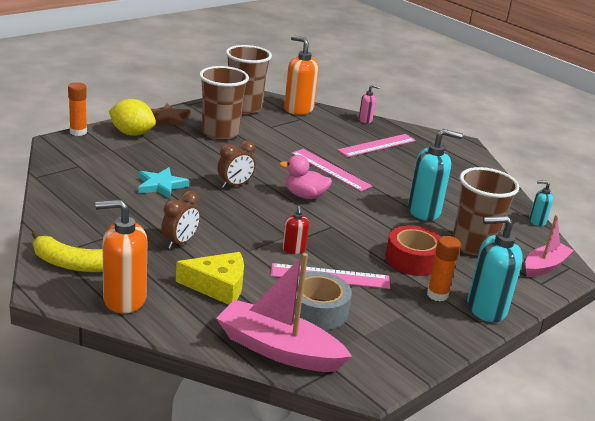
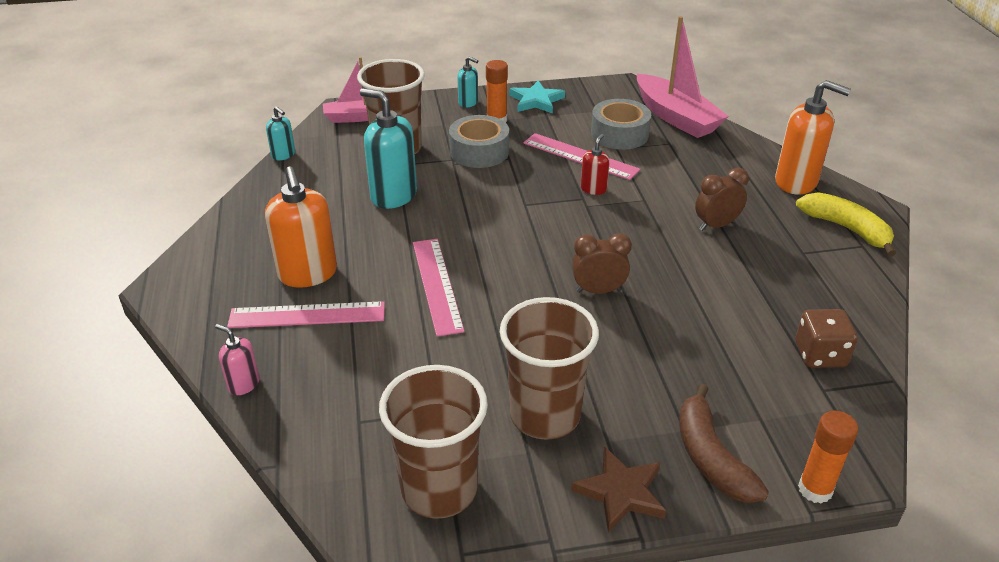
camera: 145 degrees left, 10 degrees up
(82, 180) = (820, 355): none -> brown dice
(132, 133) = (710, 457): yellow lemon -> brown banana
(161, 185) = (705, 315): turquoise star -> turquoise star (536, 101)
(218, 286) = (698, 173): yellow cheese -> none
(298, 109) = (332, 454): orange soap dispenser -> orange soap dispenser (308, 274)
(305, 196) = (517, 251): pink duck -> none
(412, 259) = (479, 151): red tape -> grey tape
(486, 308) = (468, 103): turquoise soap dispenser -> turquoise soap dispenser, size x0.51

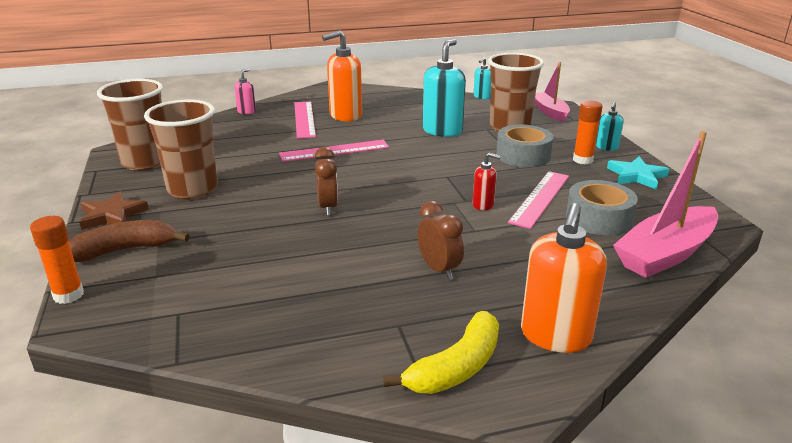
camera: 85 degrees right, 10 degrees down
(820, 355) = (225, 317): brown dice -> none

